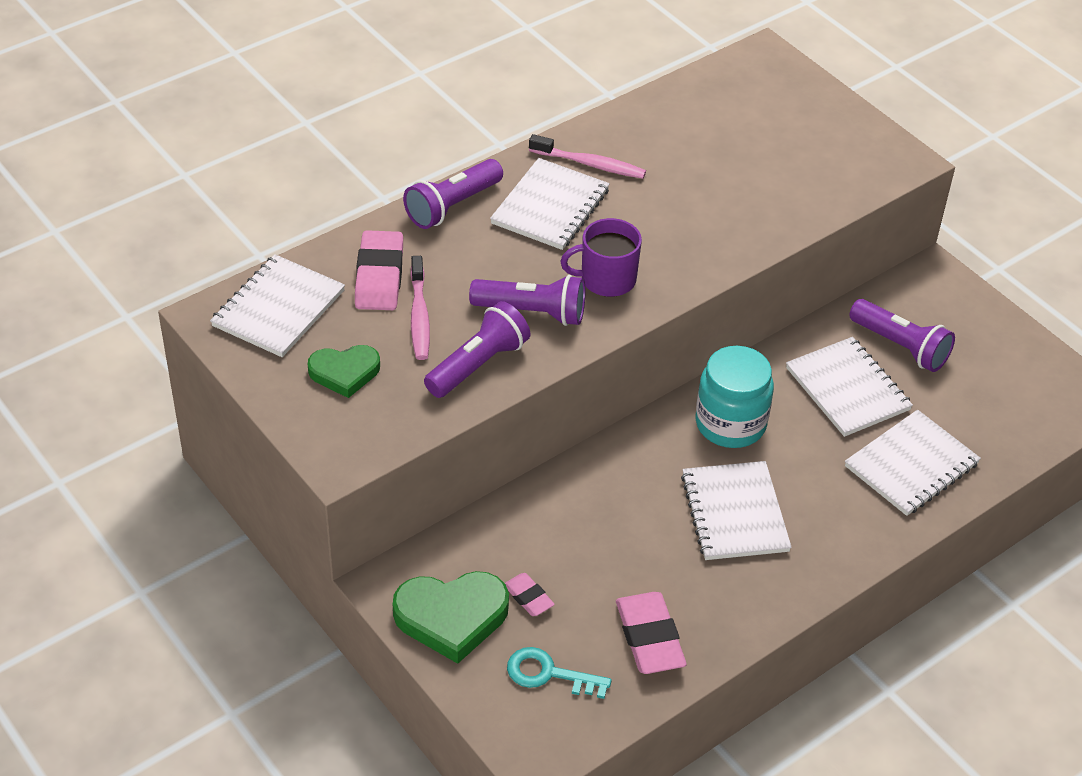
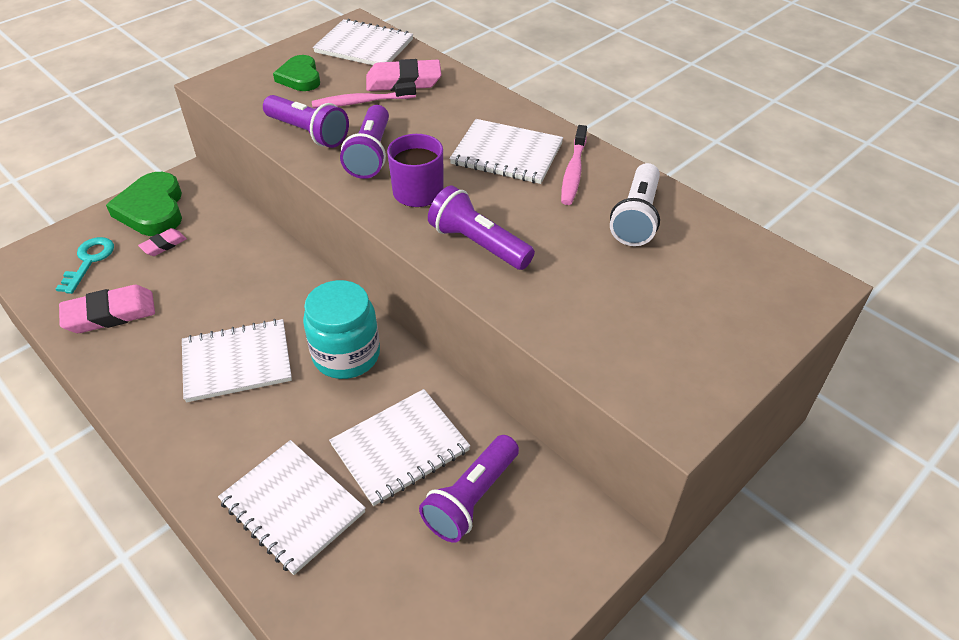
camera: 85 degrees right, 0 degrees up
(452, 206) = (493, 105): purple flashlight -> purple flashlight (478, 244)
(668, 136) = (636, 218): none -> white flashlight

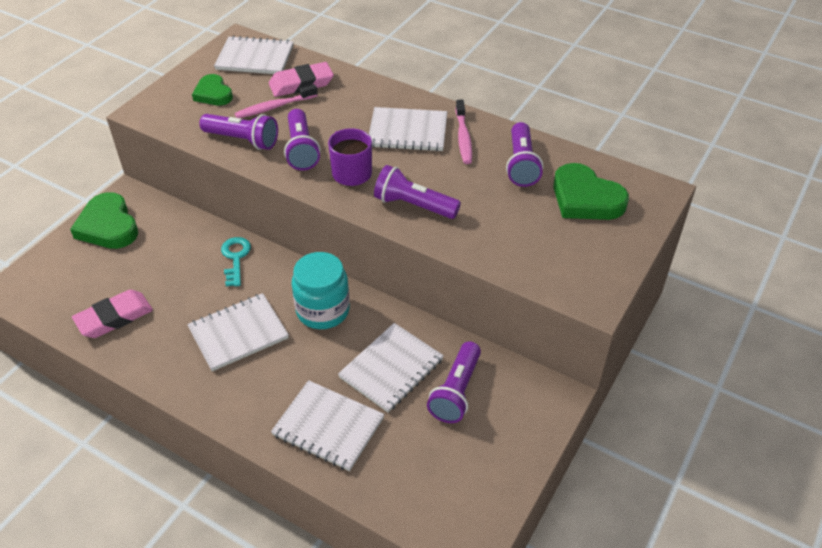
camera: 15 degrees left, 0 degrees up
(89, 261) = (74, 279): turquoise key -> turquoise key (235, 258)
(164, 245) = (132, 253): pink eraser -> none
(636, 218) = (521, 165): white flashlight -> purple flashlight
(709, 276) = (585, 198): none -> green heart

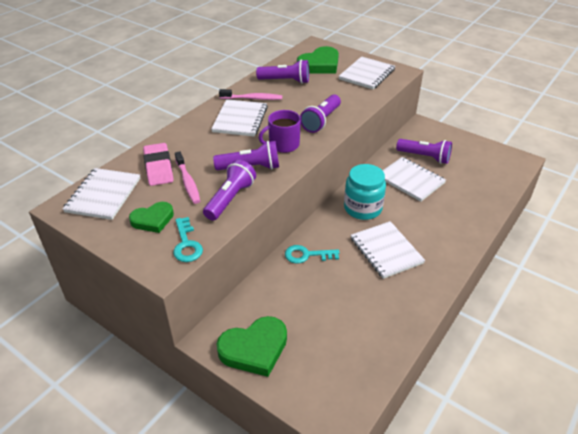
camera: 85 degrees left, 5 degrees down
(114, 317) = (373, 329): pink eraser -> none
(173, 119) = (186, 244): none -> turquoise key
(328, 427) = (459, 207): white notebook -> white notebook (367, 74)

